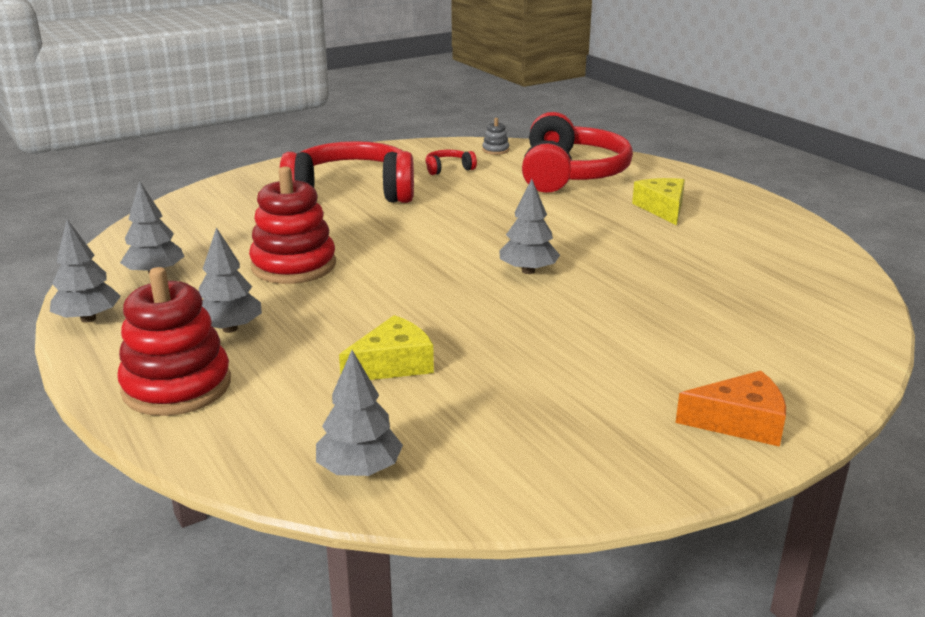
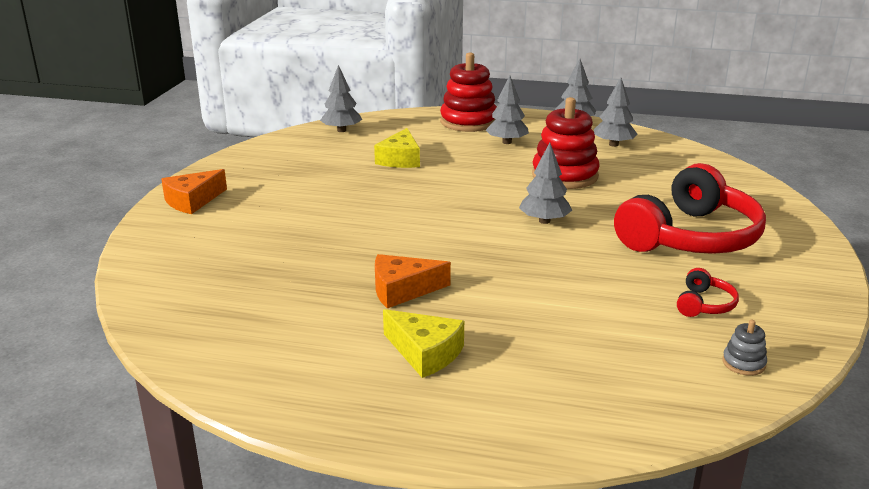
camera: 135 degrees right, 0 degrees up
(528, 271) = (427, 232): grey tree -> grey tree (544, 221)
(570, 174) = (594, 363): red headphones -> none
(623, 241) = (402, 290): none -> orange cheese

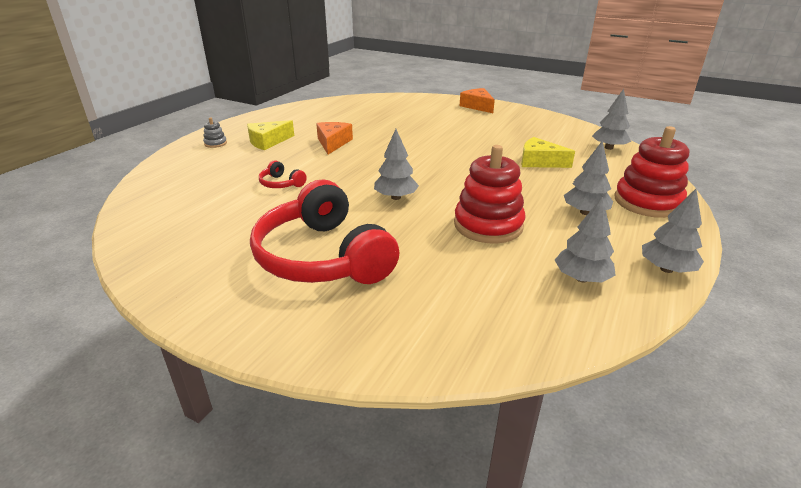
camera: 105 degrees right, 5 degrees up
(704, 304) = (222, 229): red headphones -> red headphones (281, 183)
(743, 363) = (150, 221): grey stacking toy -> grey stacking toy (215, 143)

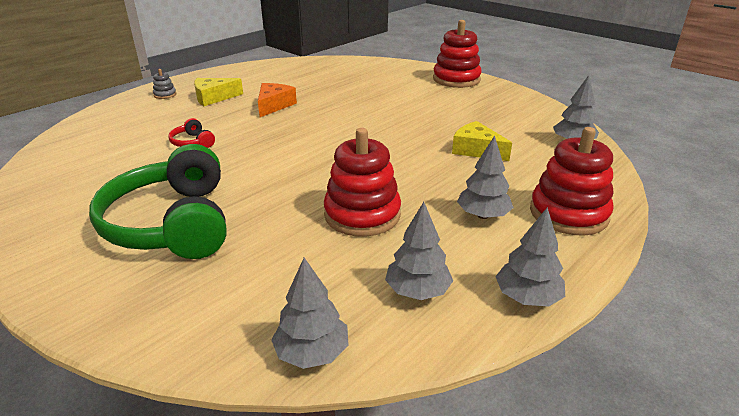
camera: 15 degrees right, 0 degrees up
(323, 257) = (172, 223): red headphones -> green headphones
(395, 197) = (291, 171): grey tree -> grey tree (312, 353)
(477, 106) = (456, 79): orange cheese -> red stacking toy

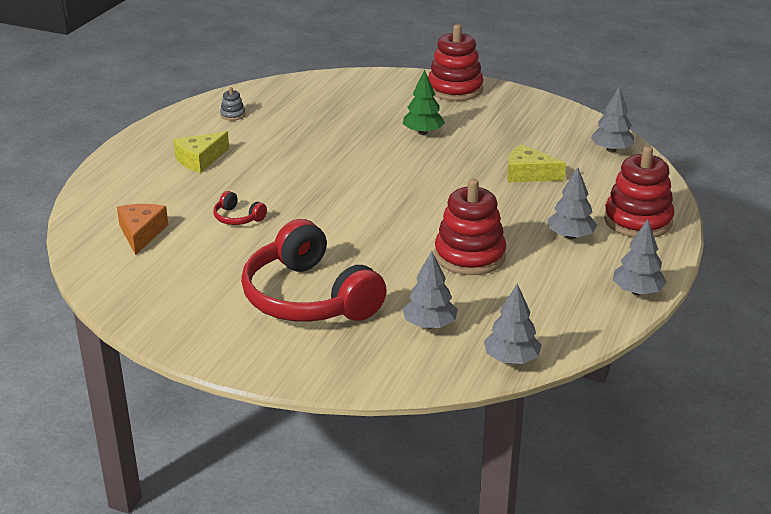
camera: 20 degrees left, 0 degrees up
(165, 95) = (136, 165): grey stacking toy -> grey stacking toy (233, 115)
(172, 223) = (308, 298): green headphones -> red headphones
(274, 105) = (280, 158): orange cheese -> orange cheese (141, 233)
(405, 104) = (423, 132): none -> green tree
(417, 291) = (556, 304): grey tree -> grey tree (429, 325)

